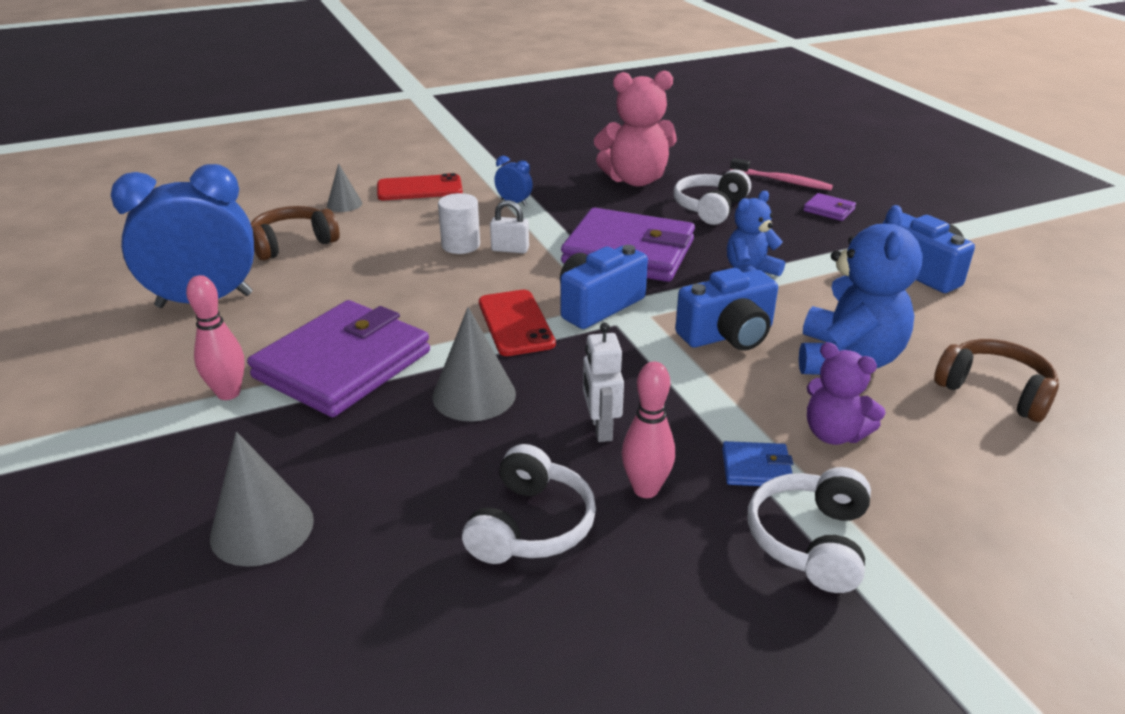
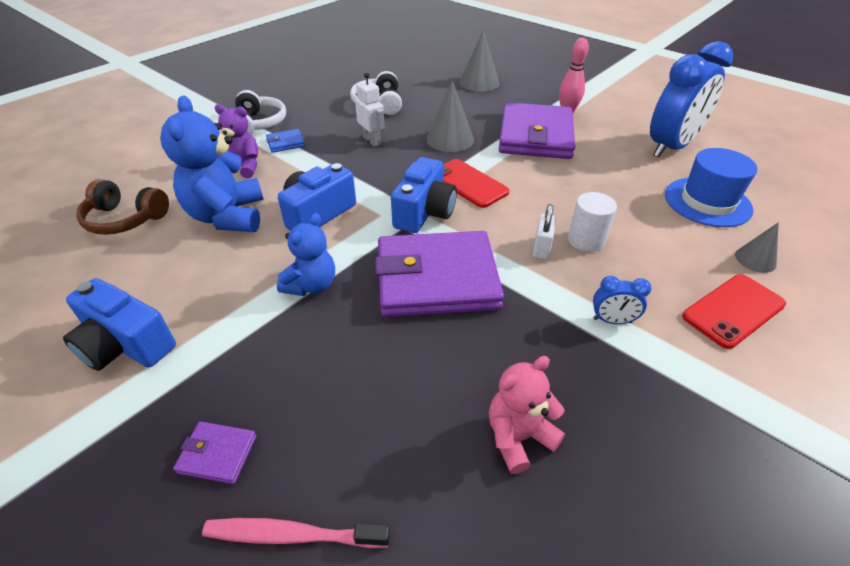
camera: 155 degrees right, 10 degrees up
(293, 243) = (707, 202): brown headphones -> blue hat
(510, 249) = (541, 248): white padlock -> white padlock turned 60 degrees counterclockwise
(635, 180) = (518, 437): pink teddy bear -> pink teddy bear, size x0.61
(645, 489) = (337, 124): pink bowling pin -> none
(710, 208) = (385, 395): white headphones -> none

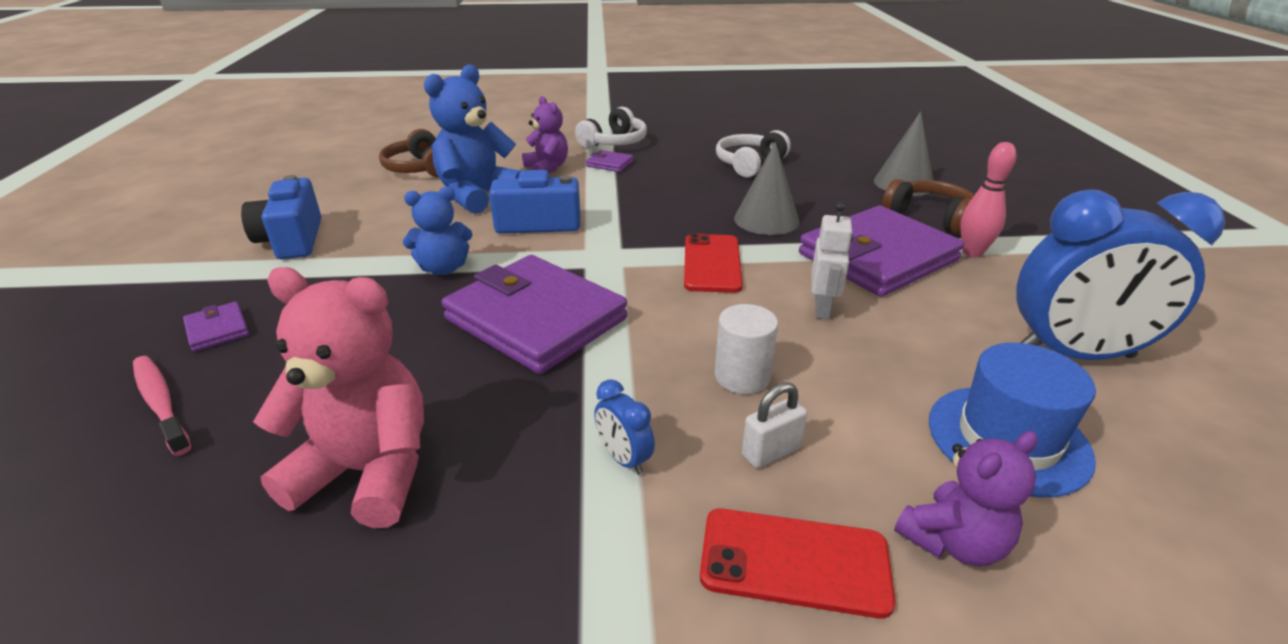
camera: 45 degrees right, 10 degrees down
(285, 143) = (609, 164): blue wallet -> purple wallet
(372, 141) = (685, 190): white robot -> white robot (822, 308)
(424, 212) = (624, 265): blue camera -> none
(518, 437) = (368, 472): pink teddy bear -> pink teddy bear, size x1.65
(521, 99) = (929, 217): none -> brown headphones
(541, 248) = (677, 354): white padlock -> white padlock (771, 452)
(755, 259) = (953, 542): grey cone -> purple teddy bear

